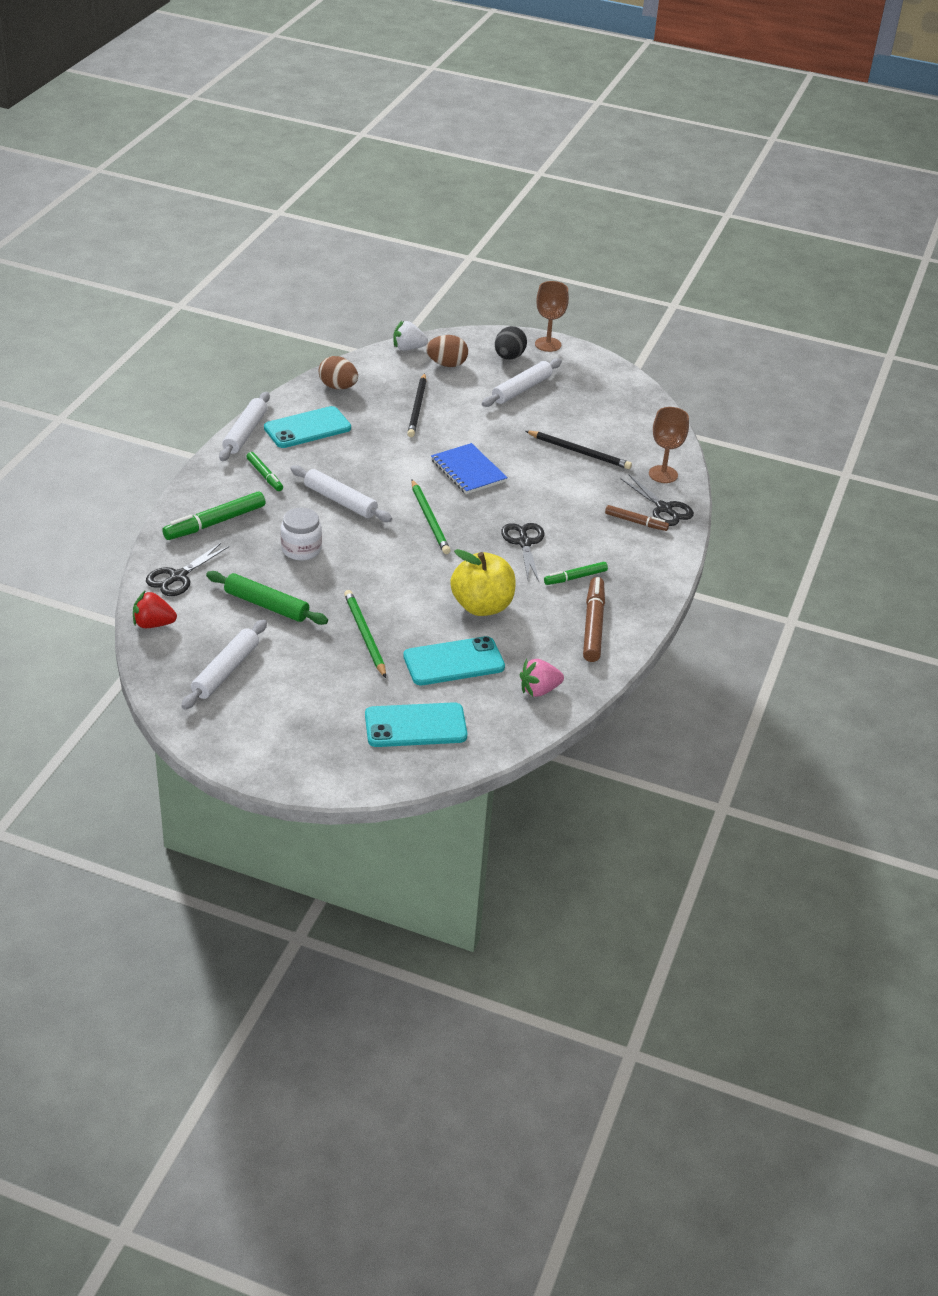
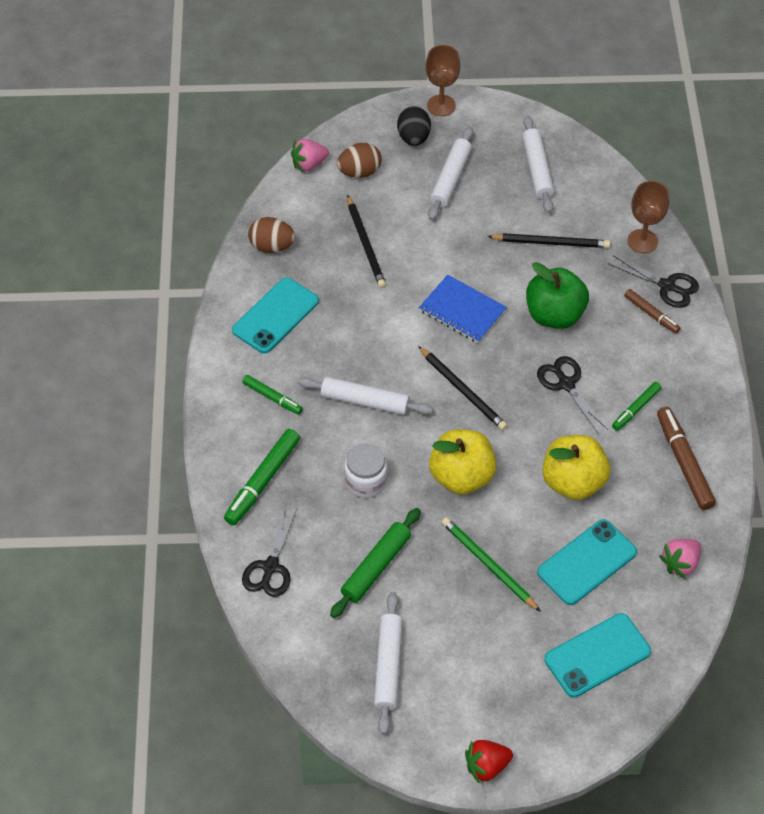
camera: 20 degrees left, 15 degrees up
(153, 624) = (284, 638): red strawberry -> red strawberry (486, 766)
(245, 433) = (218, 347): white rolling pin -> white rolling pin (537, 169)
(266, 605) = (376, 567): green rolling pin -> green rolling pin turned 60 degrees counterclockwise
(386, 572) = (461, 476): none -> yellow apple
(408, 348) = (309, 164): white strawberry -> pink strawberry
(430, 519) = (463, 390): green pencil -> black pencil
(547, 497) = (554, 315): none -> green apple
(636, 522) = (651, 314): brown marker -> brown marker turned 45 degrees clockwise

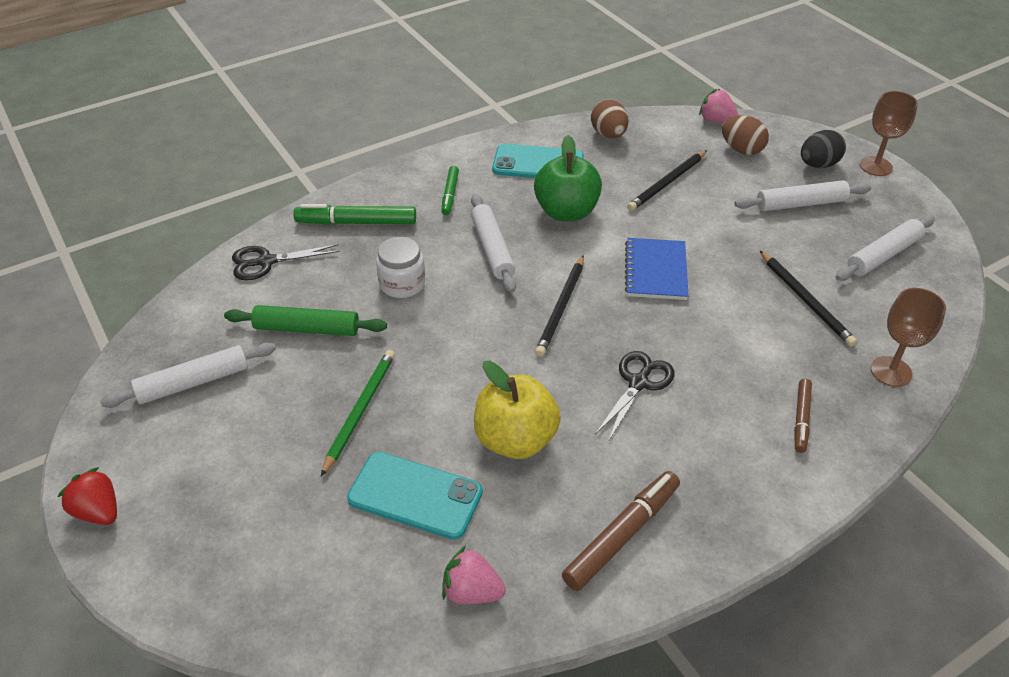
camera: 60 degrees right, 10 degrees down
(461, 476) = (456, 347): yellow apple -> none
(554, 315) = (718, 338): green apple -> green apple (566, 212)
(597, 655) = (291, 557): turquoise phone -> none
(636, 409) = (658, 457): green marker -> none
(667, 286) = (854, 417): black scissors -> none

